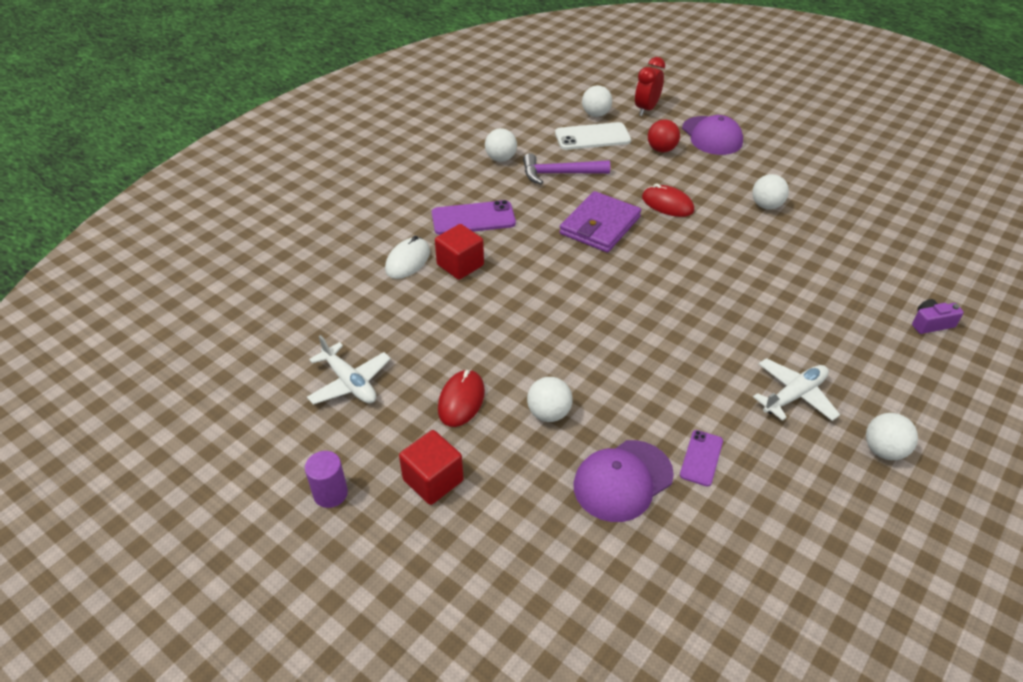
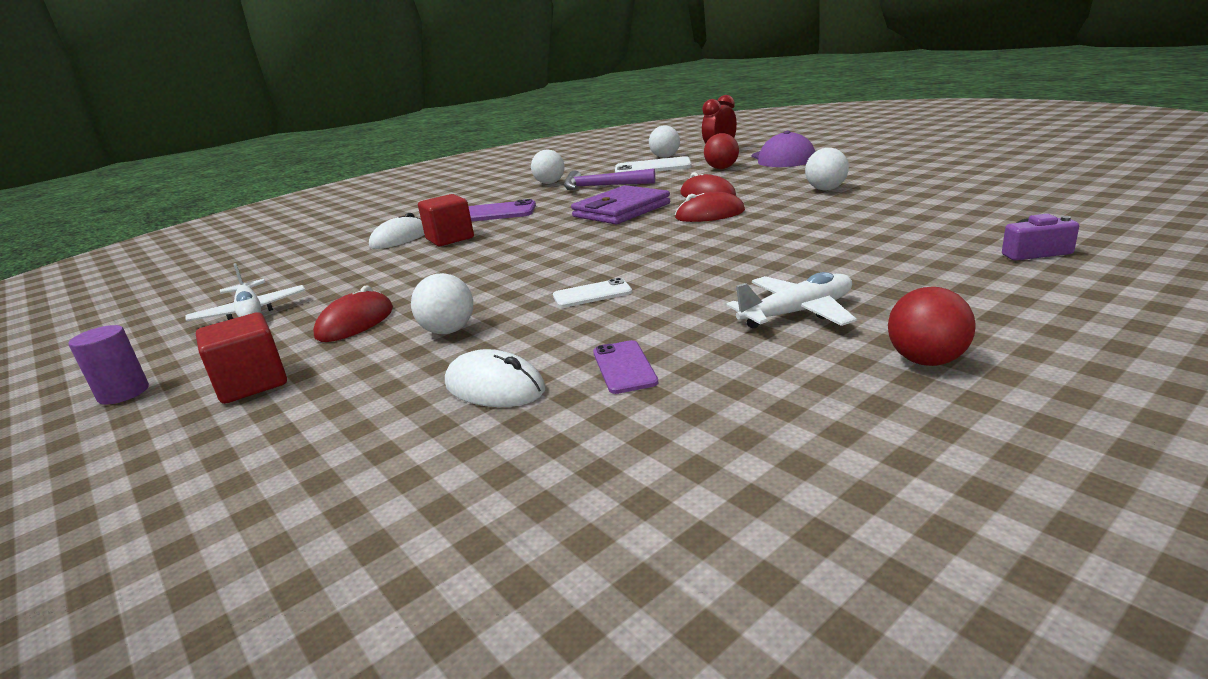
camera: 15 degrees right, 20 degrees down
(623, 480) = (494, 387): purple cap -> white mouse
(637, 365) = (592, 294): none -> white phone
(682, 242) = (710, 214): none -> red mouse
(701, 458) = (624, 367): purple phone -> purple phone turned 45 degrees counterclockwise
(883, 450) = (926, 361): white ball -> red ball

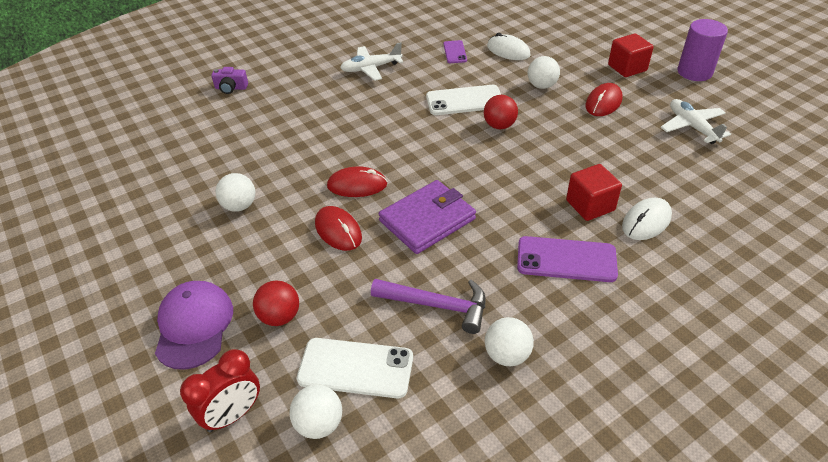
camera: 175 degrees left, 20 degrees up
(123, 393) = (694, 72): purple cylinder -> purple cylinder, size x1.56
(592, 294) = (464, 101): white phone -> white phone, size x1.72
(926, 361) = (346, 39): red ball -> red ball (499, 126)

